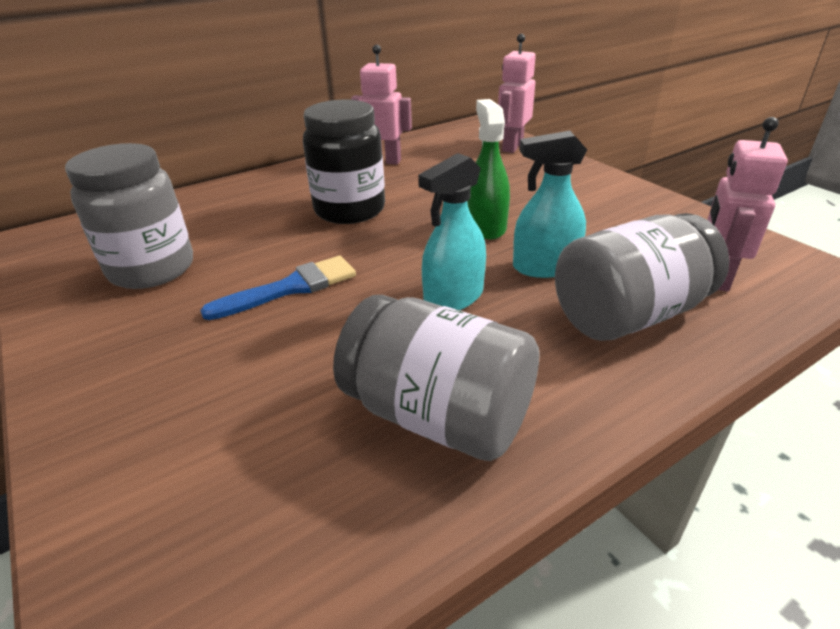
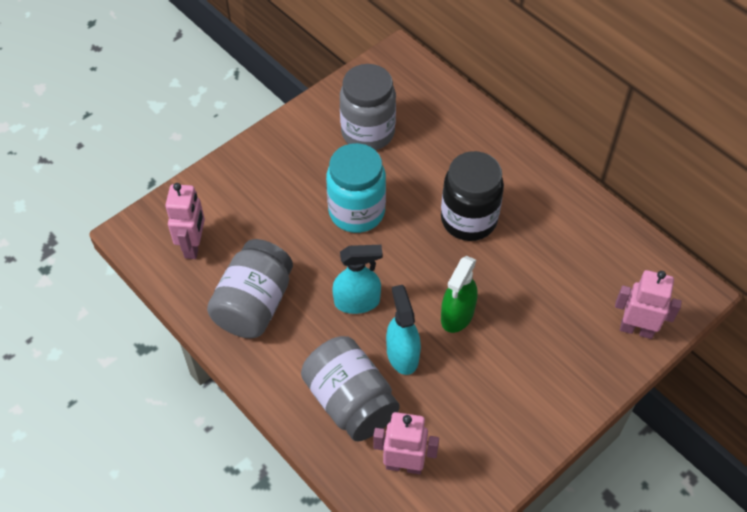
camera: 80 degrees right, 20 degrees up
(291, 288) = (356, 212): blue brush -> turquoise jar
(384, 161) = (573, 225): pink robot -> pink robot (193, 246)
(453, 298) = (357, 302): turquoise spray bottle -> turquoise spray bottle turned 135 degrees clockwise
(486, 226) = (457, 315): green spray bottle -> green spray bottle turned 135 degrees clockwise

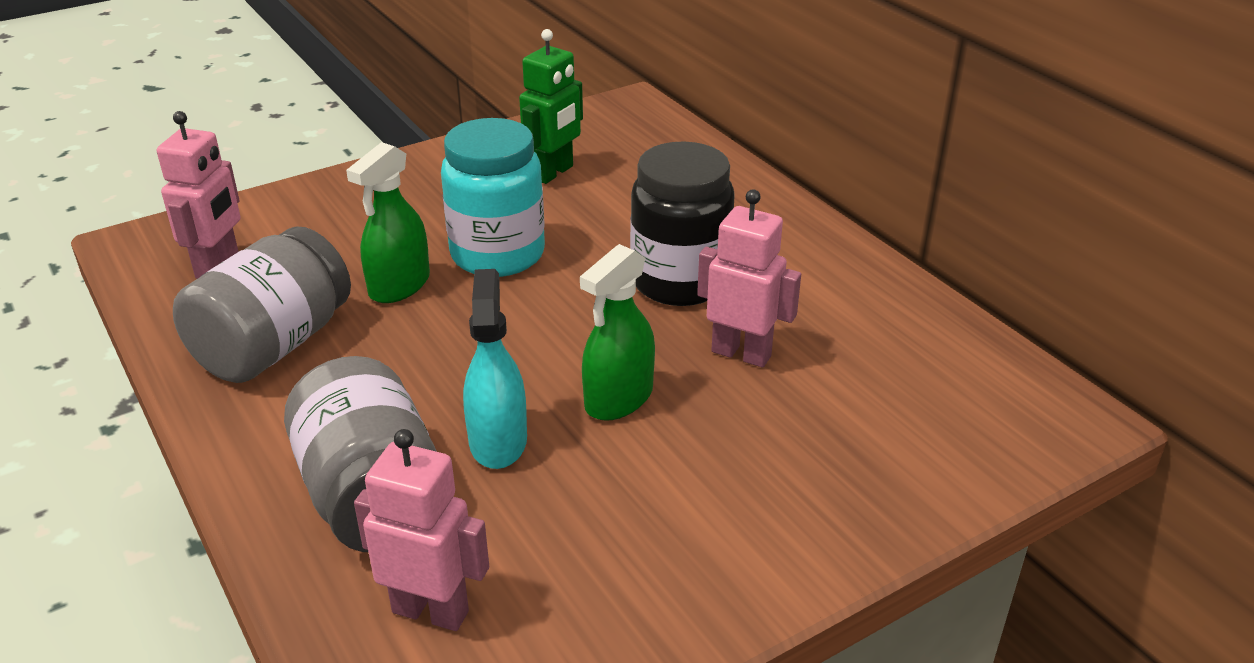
camera: 10 degrees right, 20 degrees down
(308, 246) = (399, 285): none -> green spray bottle
(357, 302) = (449, 361): turquoise spray bottle -> none
(368, 132) = (553, 173): grey jar -> green robot
(636, 329) = (953, 458): pink robot -> pink robot (741, 353)

